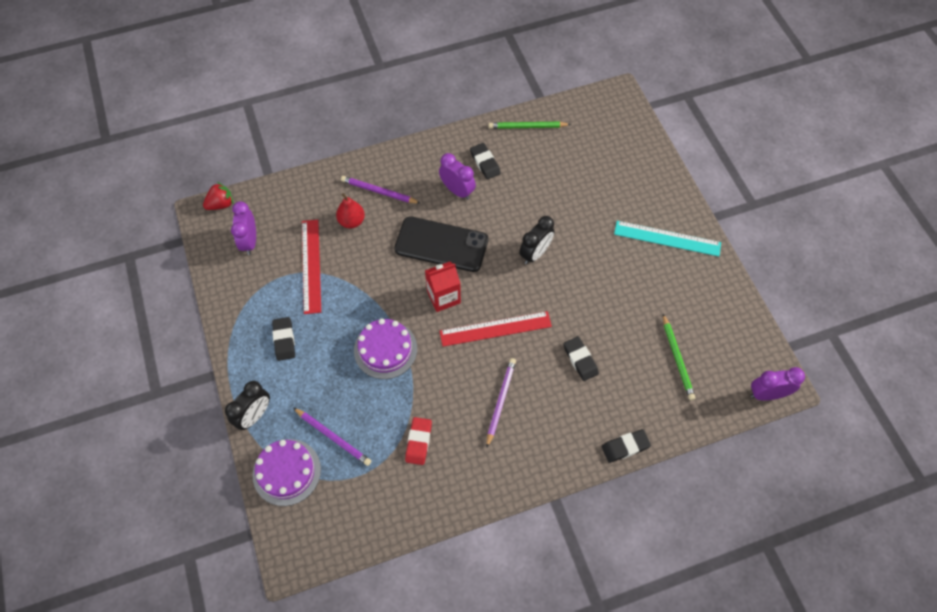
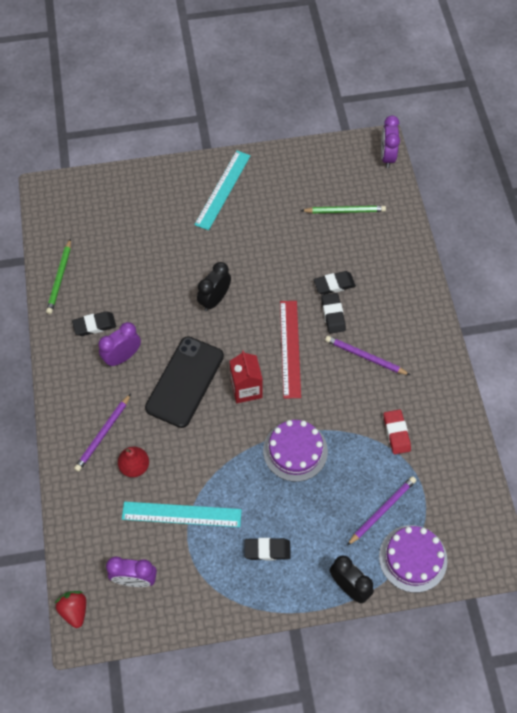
camera: 80 degrees left, 0 degrees up
(311, 265) = (181, 514): red ruler -> turquoise ruler
(418, 442) = (396, 433): red eraser -> red eraser turned 60 degrees clockwise
(535, 253) = (214, 299): black clock -> black clock turned 105 degrees counterclockwise
(625, 447) = (420, 268): black eraser -> black eraser (333, 315)

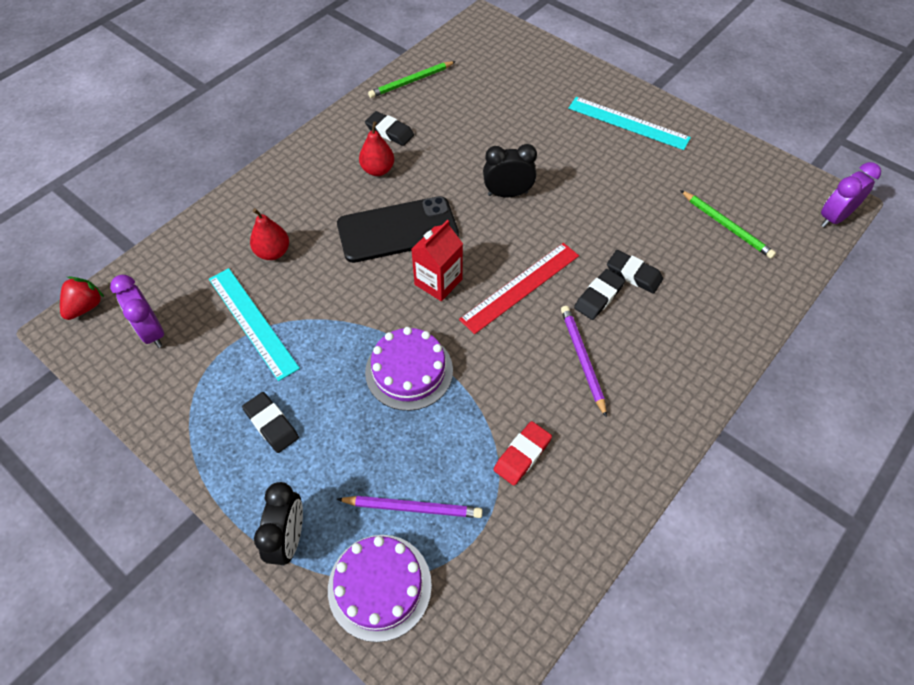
camera: 50 degrees right, 5 degrees down
(103, 434) = (286, 208): purple pencil -> none
(122, 357) = (378, 170): purple clock -> red pear
(223, 189) = (628, 123): turquoise ruler -> turquoise ruler turned 45 degrees clockwise

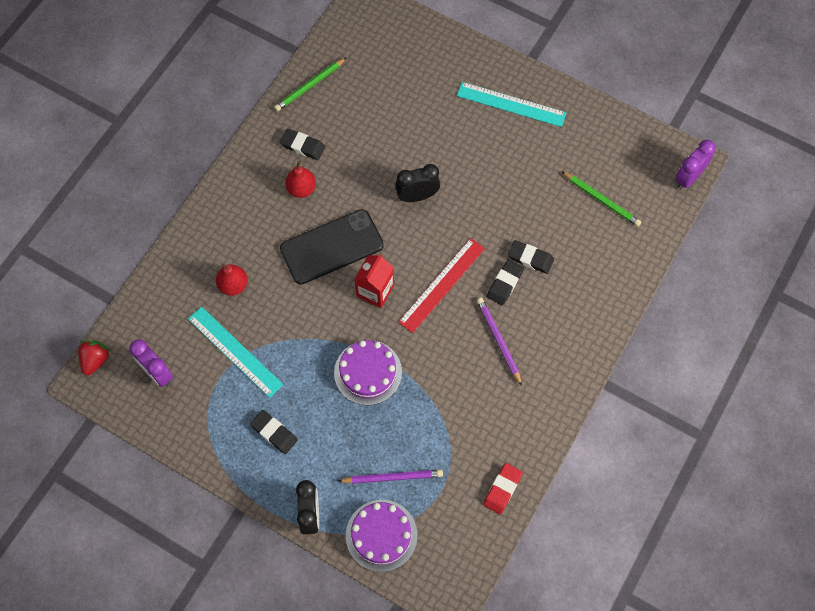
camera: 10 degrees left, 10 degrees up
(522, 455) = (464, 425): red eraser -> red eraser (502, 489)

